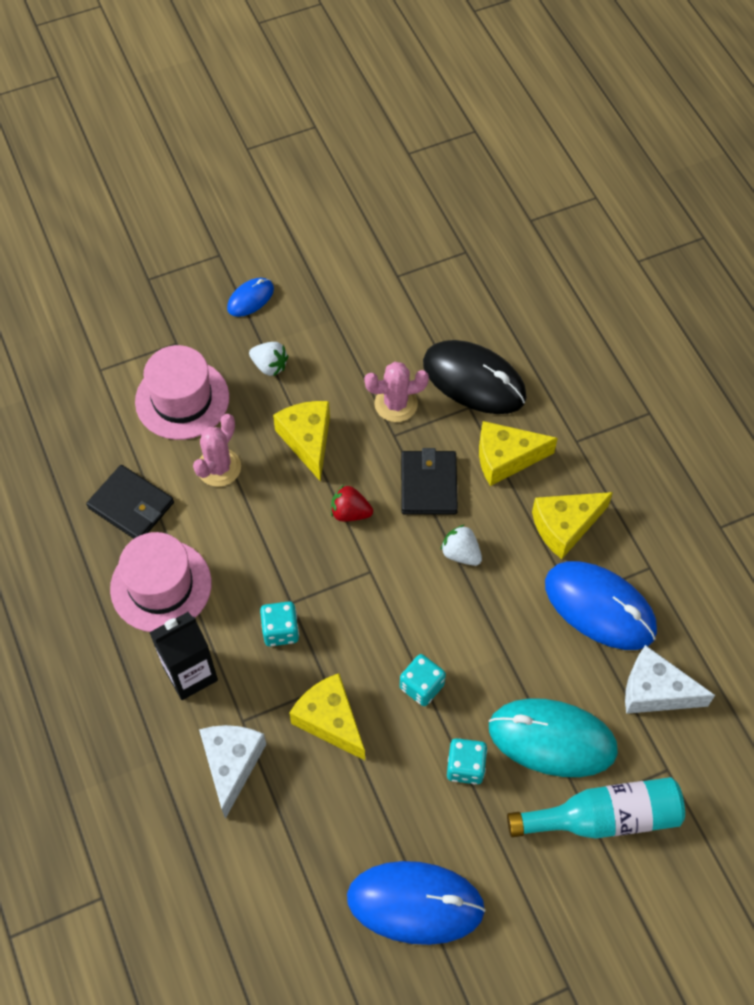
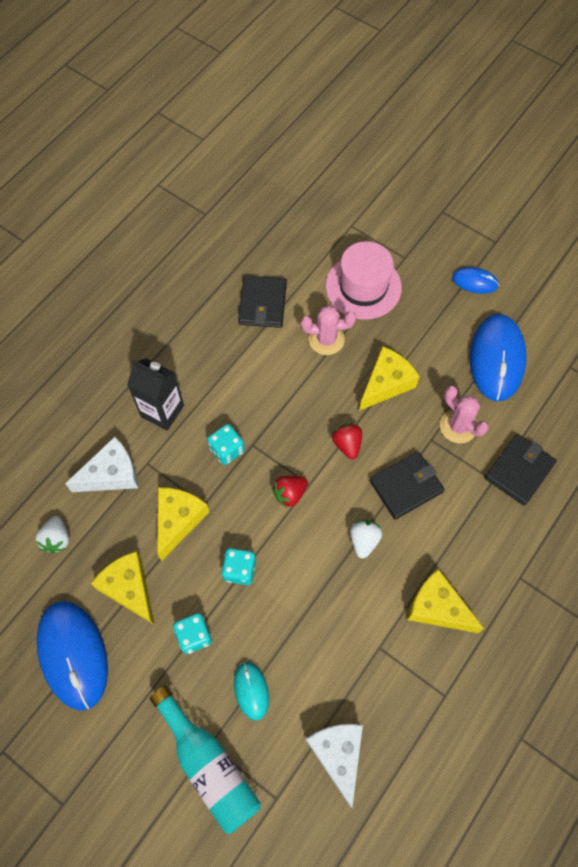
camera: 60 degrees right, 5 degrees up
(161, 586) = (215, 356): pink hat -> none
(269, 366) = (429, 325): white strawberry -> white strawberry (57, 539)
(369, 595) = (289, 494): none -> red strawberry
(474, 380) = (519, 471): black mouse -> black wallet
(506, 458) = (467, 531): yellow cheese -> yellow cheese (129, 588)
(552, 739) = (251, 690): turquoise mouse -> turquoise mouse, size x0.51
(600, 607) = (384, 671): blue mouse -> blue mouse (497, 359)

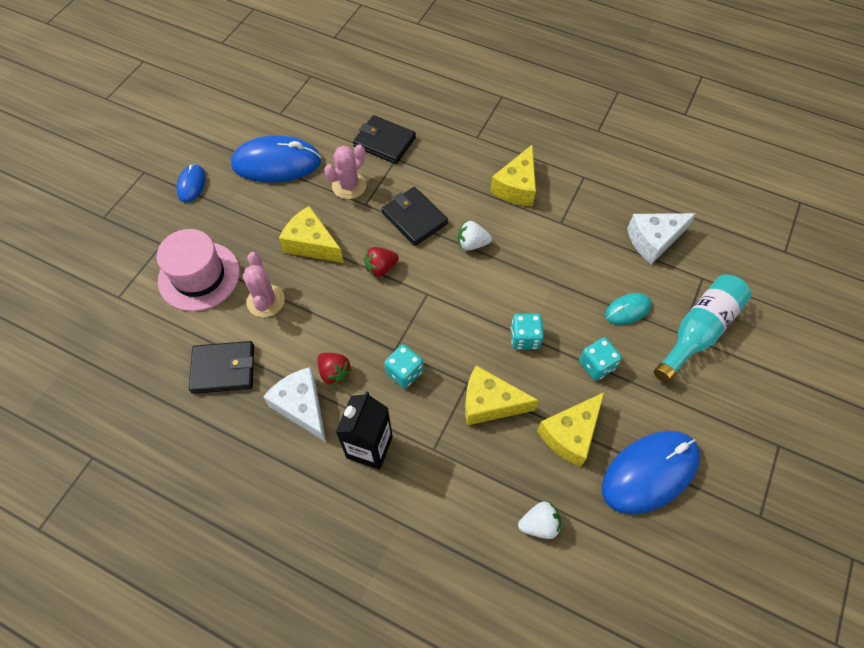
camera: 100 degrees left, 5 degrees down
(112, 474) = (453, 484): white cheese -> white cheese (302, 407)
(289, 494) = (440, 308): red strawberry -> red strawberry (334, 373)

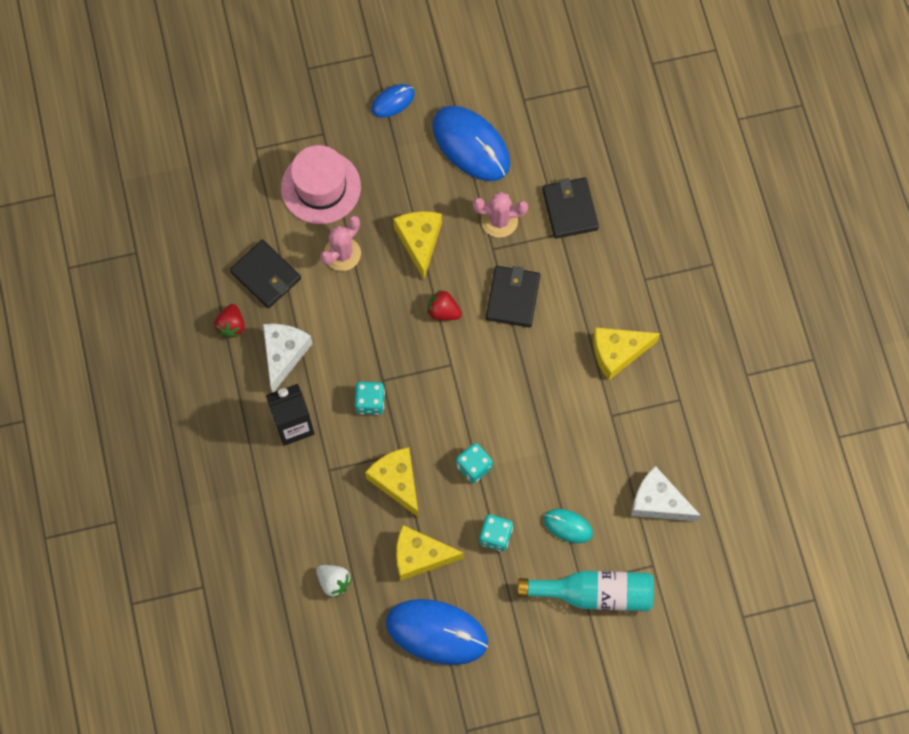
camera: 50 degrees right, 10 degrees up
(334, 373) = (328, 354): red strawberry -> red strawberry (231, 326)
(472, 244) = (527, 362): white strawberry -> none

